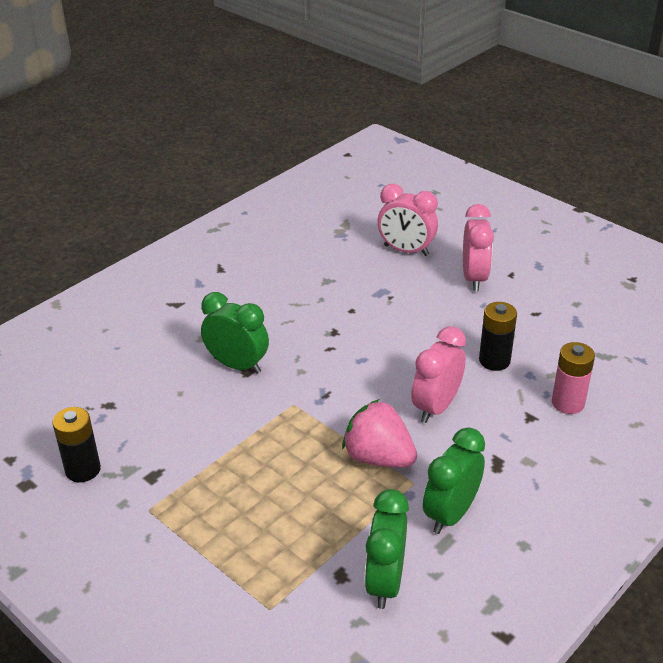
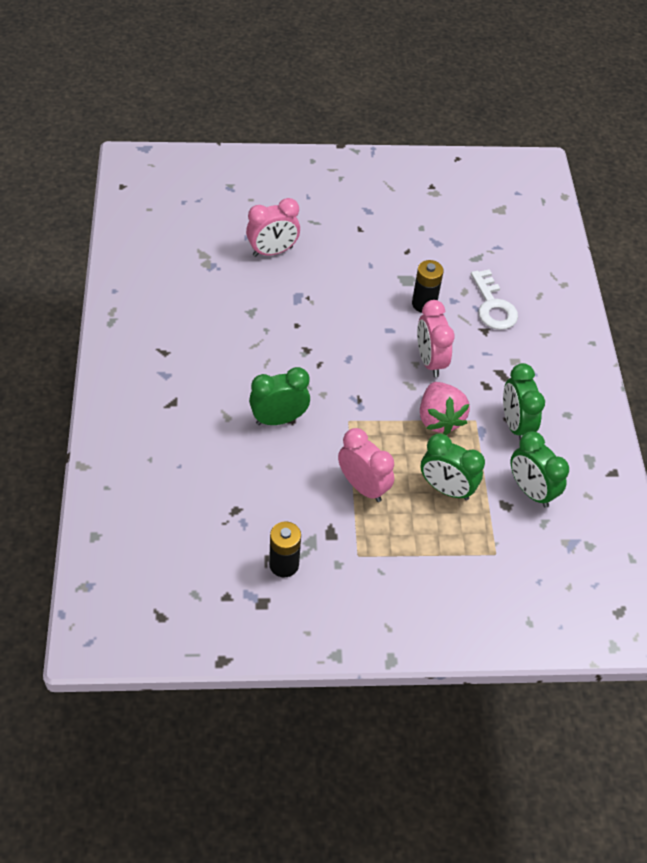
camera: 50 degrees left, 15 degrees up
(302, 517) = (446, 489): none -> green clock
(378, 457) = (439, 419): pink strawberry -> pink strawberry turned 90 degrees counterclockwise
(474, 278) = (341, 247): pink clock -> pink clock (363, 486)
(568, 403) = (493, 306): pink battery -> white key

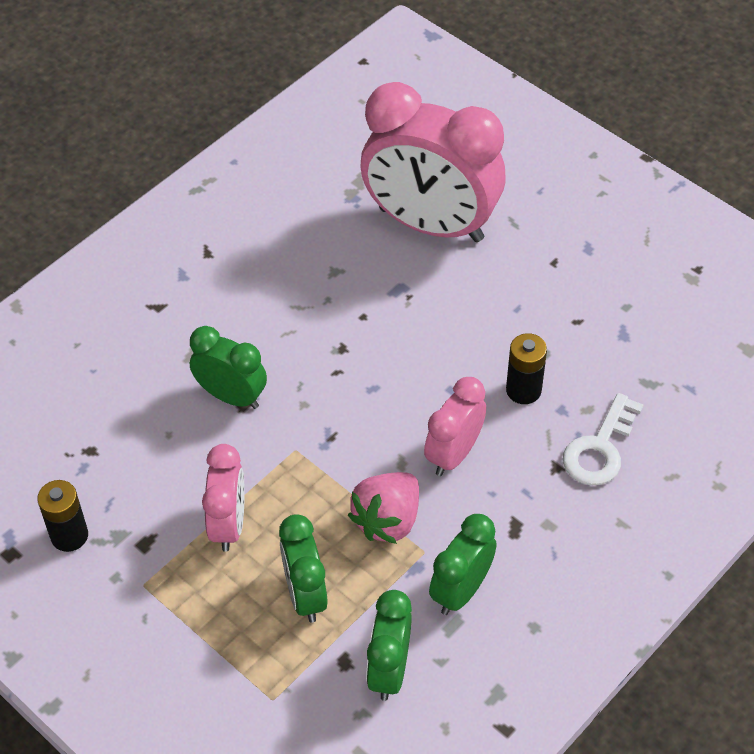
camera: 50 degrees right, 0 degrees up
(272, 251) = (431, 224): pink clock -> pink clock, size x1.96

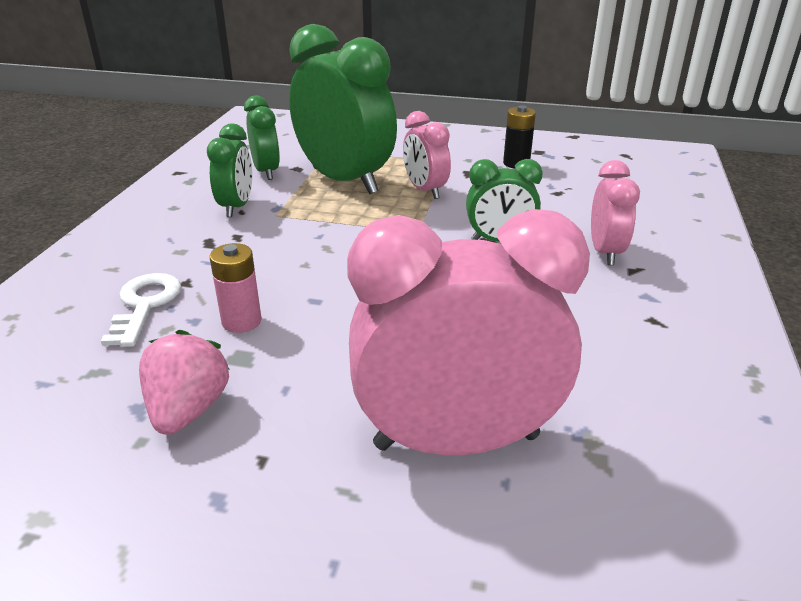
camera: 150 degrees right, 20 degrees down
(305, 594) = (344, 181): green clock -> green clock, size x1.96
(387, 520) = (314, 219): pink strawberry -> pink strawberry (188, 410)
(454, 454) = (285, 263): pink clock -> pink clock (605, 252)
(523, 390) = (241, 321): black battery -> pink battery

